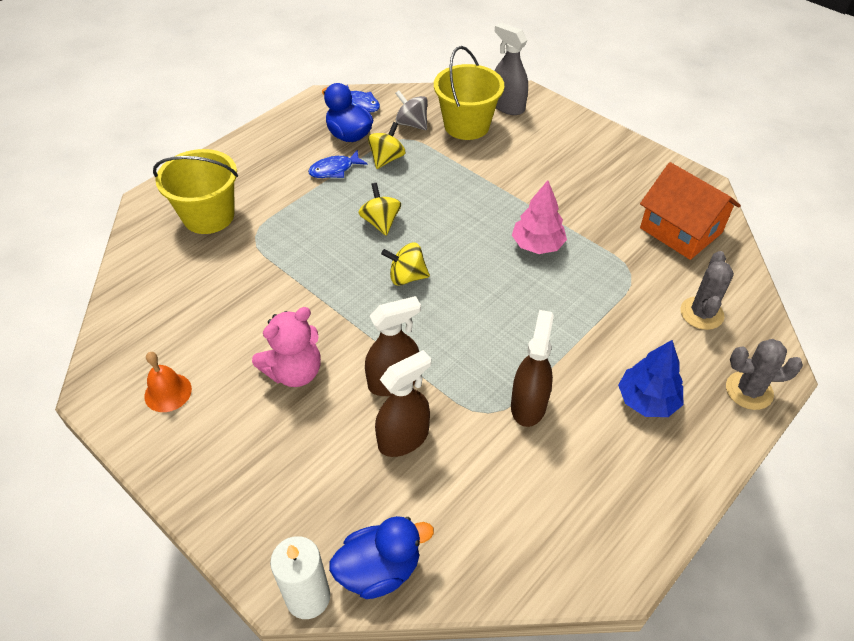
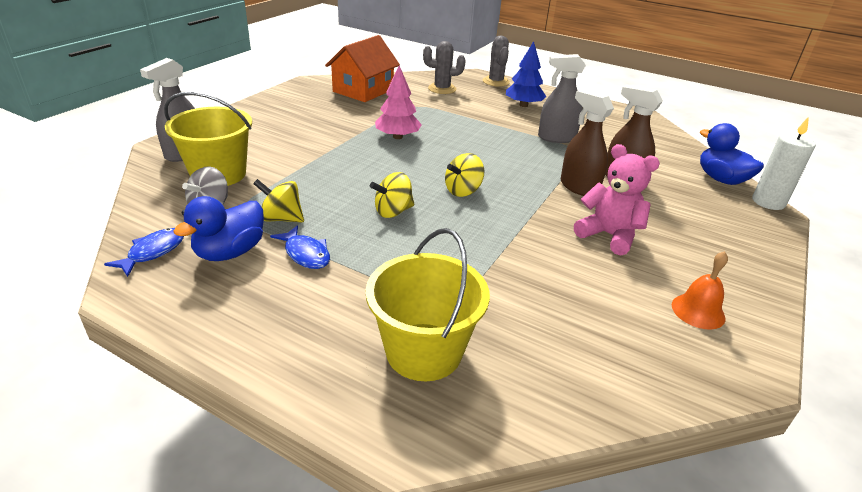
camera: 105 degrees left, 15 degrees down
(406, 277) = (463, 191): yellow spinning top -> yellow spinning top turned 60 degrees clockwise
(528, 405) = (556, 138): brown spray bottle -> grey spray bottle

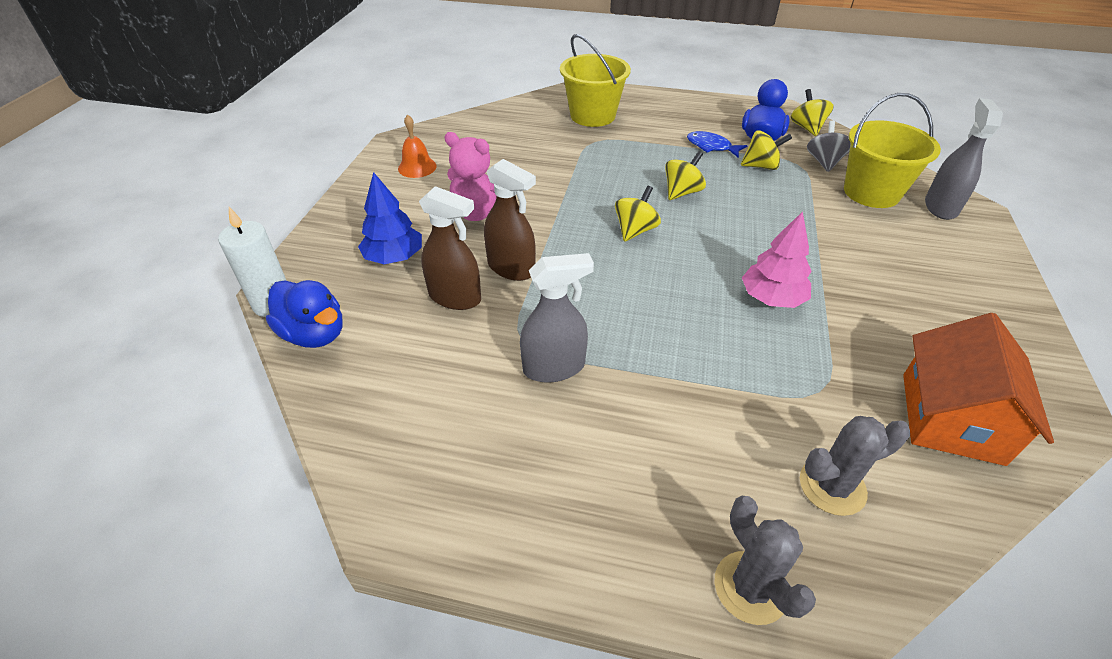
camera: 165 degrees right, 10 degrees up
(153, 252) = (807, 128): blue fish -> yellow spinning top
(523, 105) = (640, 471): blue tree -> blue tree (394, 257)

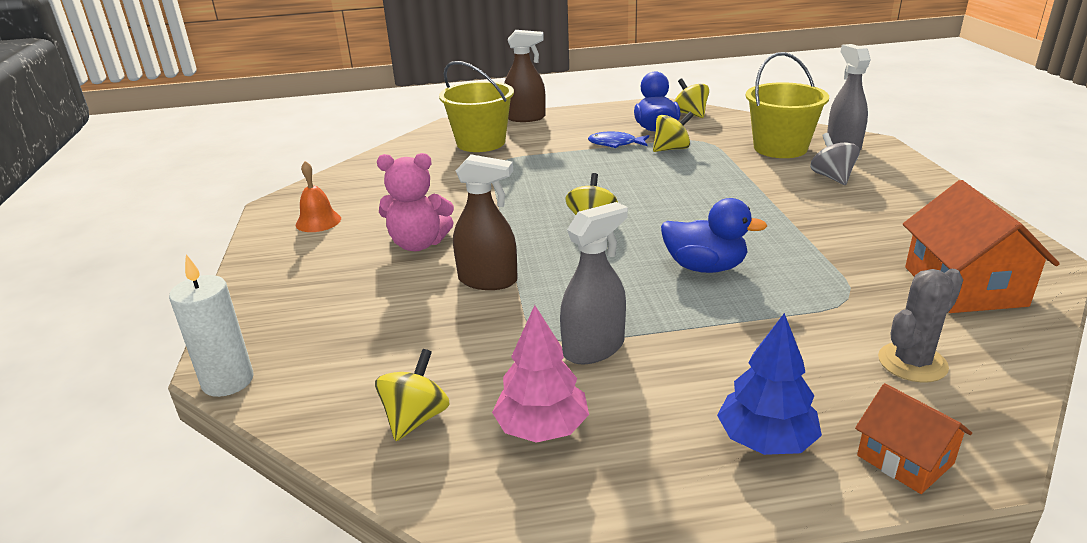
camera: 20 degrees left, 15 degrees down
(314, 334) = (301, 394): blue duck -> blue duck (705, 267)
(394, 257) = (349, 303): blue tree -> blue tree (766, 440)
(455, 297) = (444, 319): brown spray bottle -> brown spray bottle (526, 118)
(682, 192) = (614, 183): yellow spinning top -> yellow spinning top (416, 418)
(750, 587) = (905, 459): grey cactus -> orange house
(772, 298) = (756, 242): pink tree -> pink tree (542, 428)
(824, 162) = (724, 135): grey spinning top -> grey spinning top (832, 177)

